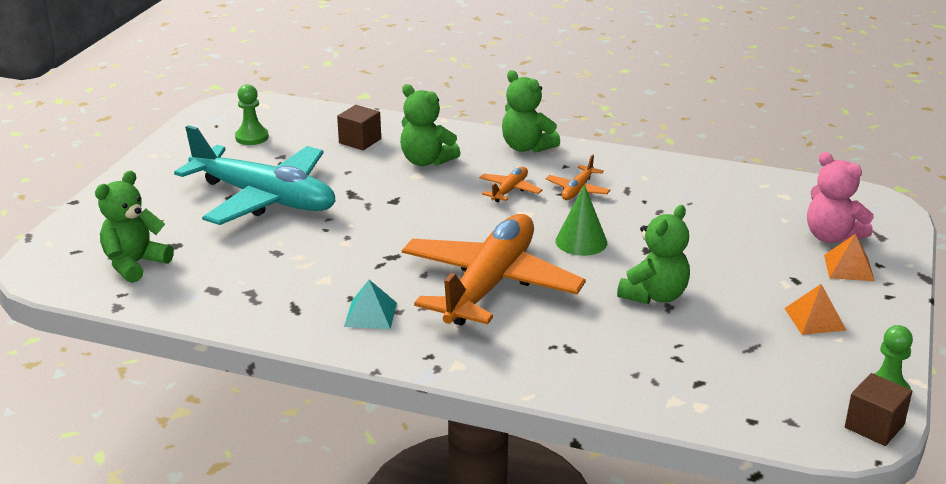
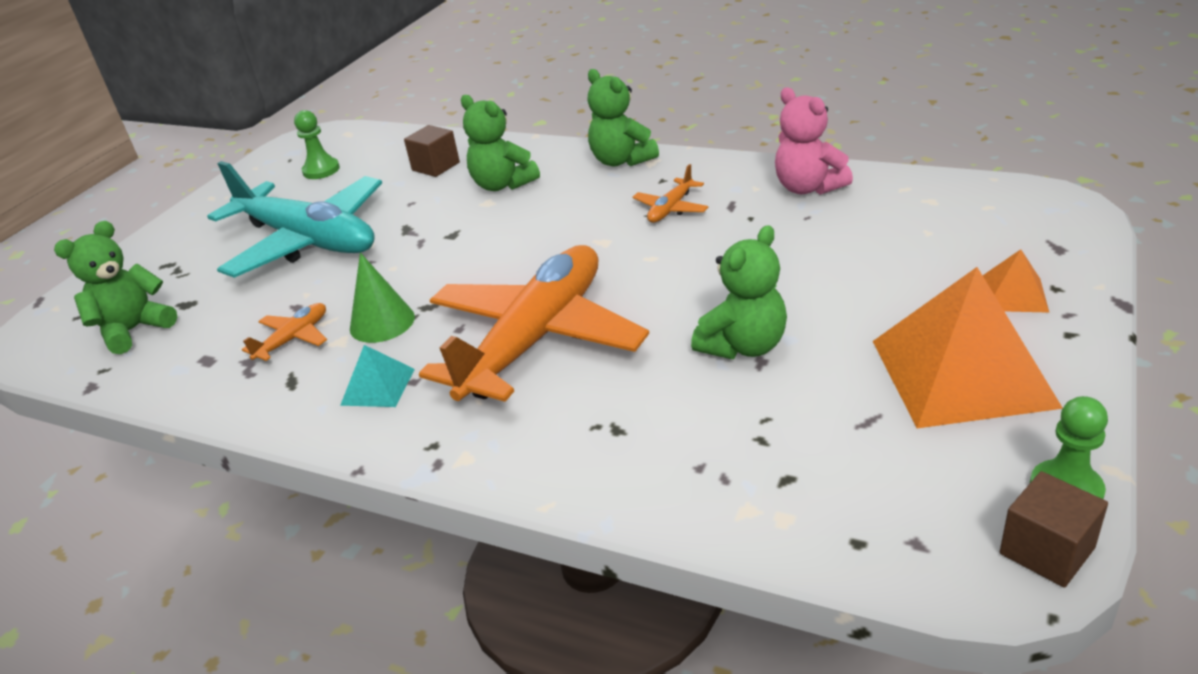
camera: 10 degrees right, 5 degrees up
(509, 190) = (589, 214): orange plane -> orange plane (293, 339)
(581, 241) = (662, 275): green cone -> green cone (382, 322)
(815, 319) = (962, 373): orange pyramid -> orange pyramid, size x2.15
(832, 237) = (990, 252): pink teddy bear -> pink teddy bear (808, 188)

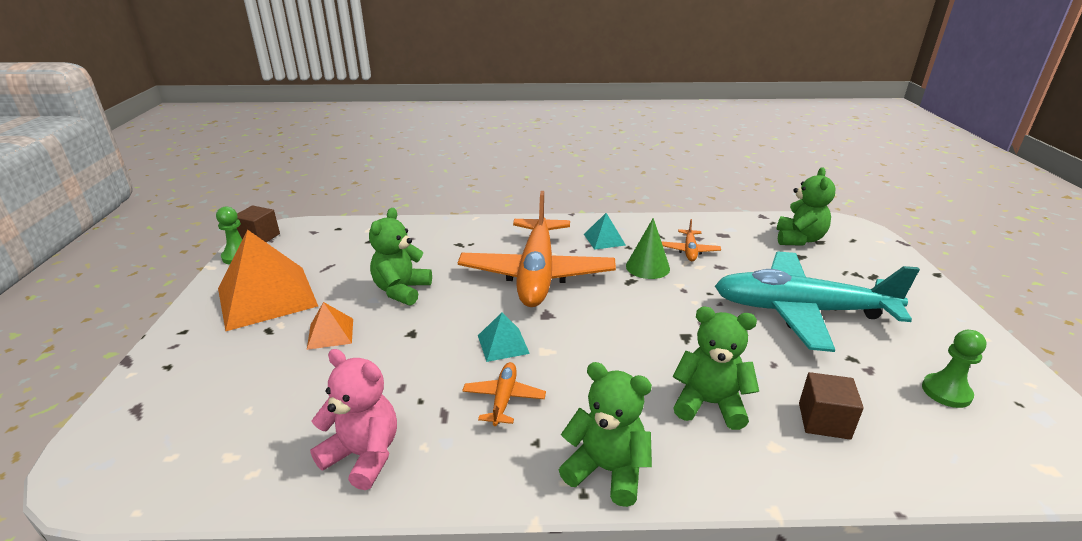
camera: 150 degrees right, 5 degrees down
(643, 254) = (503, 344): none -> turquoise pyramid
(1013, 294) = (205, 355): orange pyramid -> orange pyramid (330, 333)

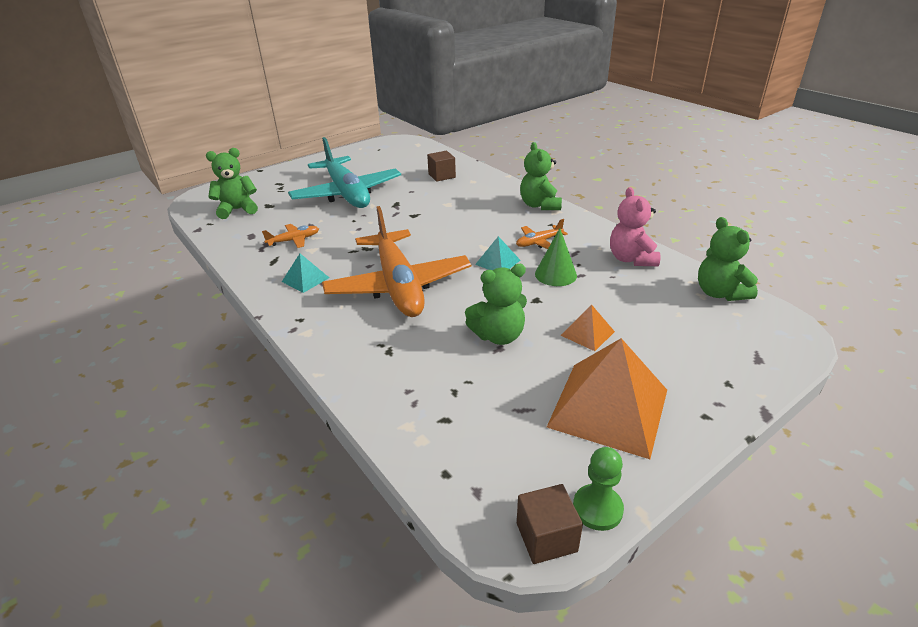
camera: 125 degrees left, 5 degrees up
(537, 274) = (399, 286): orange plane -> orange plane turned 105 degrees clockwise
(647, 267) = (338, 248): green cone -> green cone (555, 274)
(709, 404) = (464, 197): green teddy bear -> green teddy bear (719, 293)
(946, 392) = (387, 159): green pawn -> none

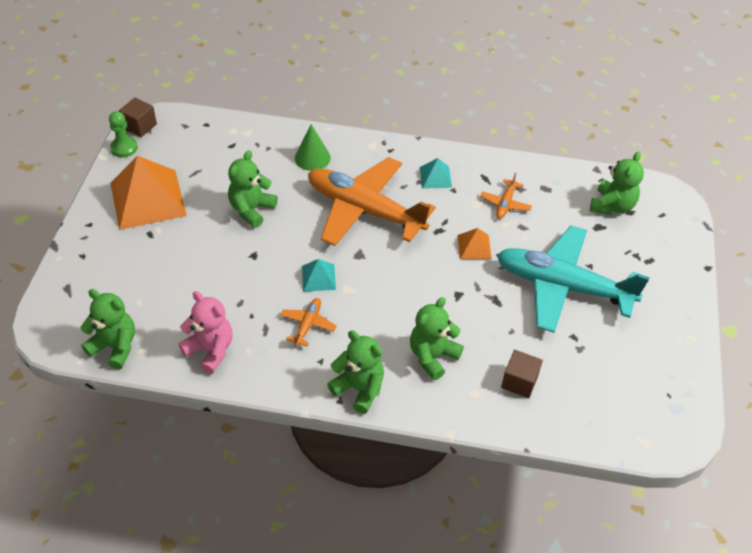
camera: 135 degrees right, 15 degrees up
(474, 200) = (432, 356): none -> green teddy bear
(555, 274) = (260, 291): green cone -> green cone (312, 158)
(587, 333) = (194, 245): orange pyramid -> orange pyramid (474, 247)

